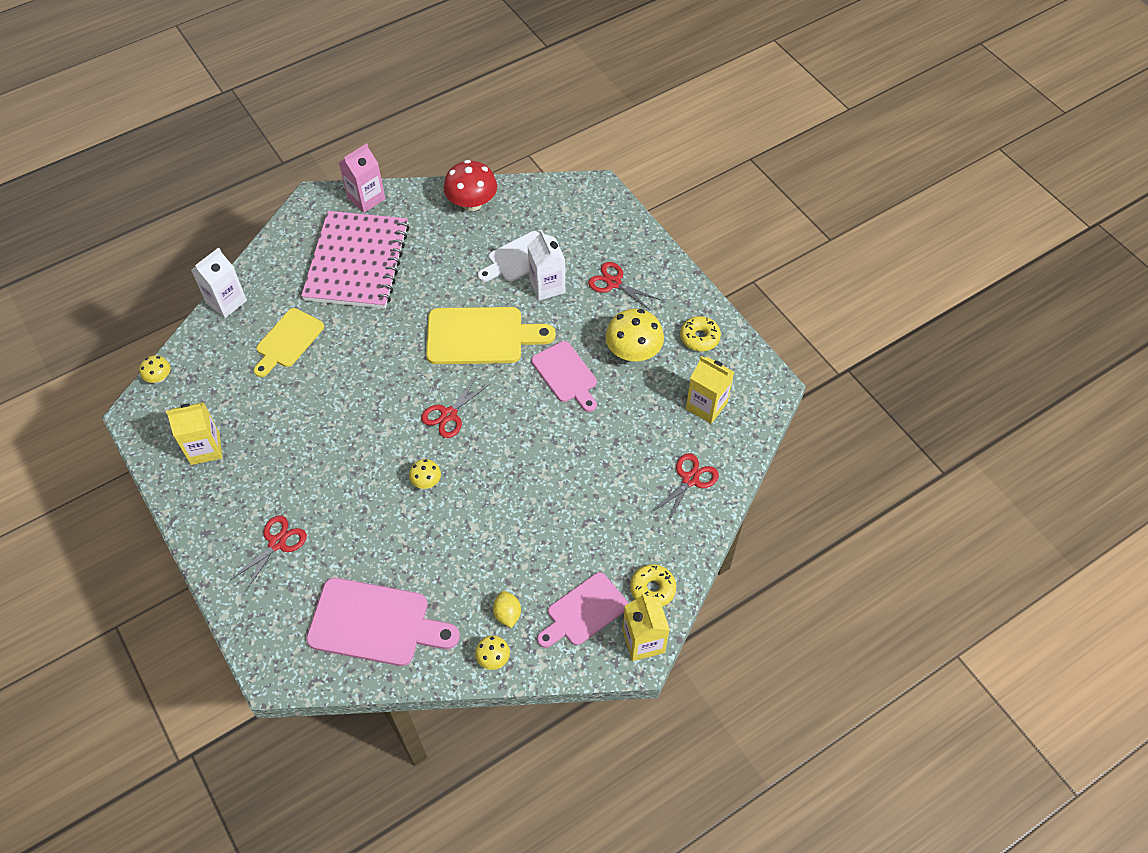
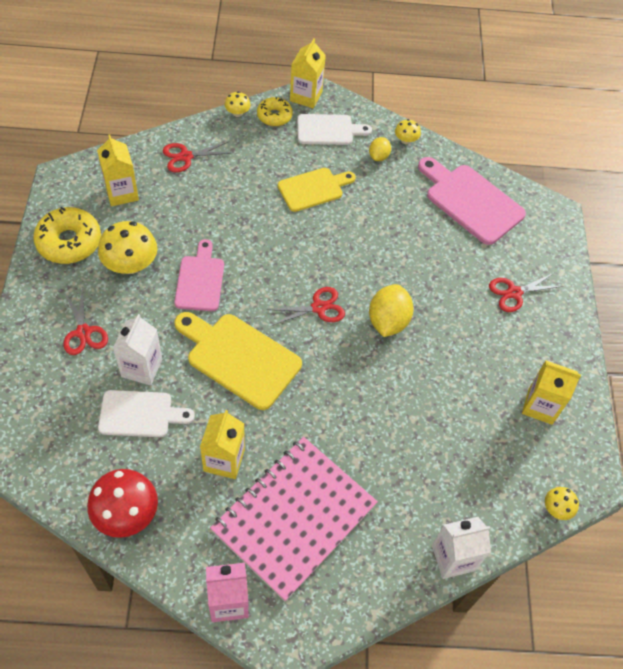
camera: 150 degrees left, 0 degrees up
(288, 341) = (414, 468): yellow cutting board -> yellow cutting board (313, 189)
(380, 440) = (388, 321): none -> yellow lemon
(426, 481) = (373, 268): yellow mushroom -> yellow mushroom (237, 113)
(434, 266) = (224, 460): none -> yellow carton
(584, 611) = (328, 130): pink cutting board -> white cutting board
(699, 338) = (69, 242): yellow donut -> yellow donut, size x1.63

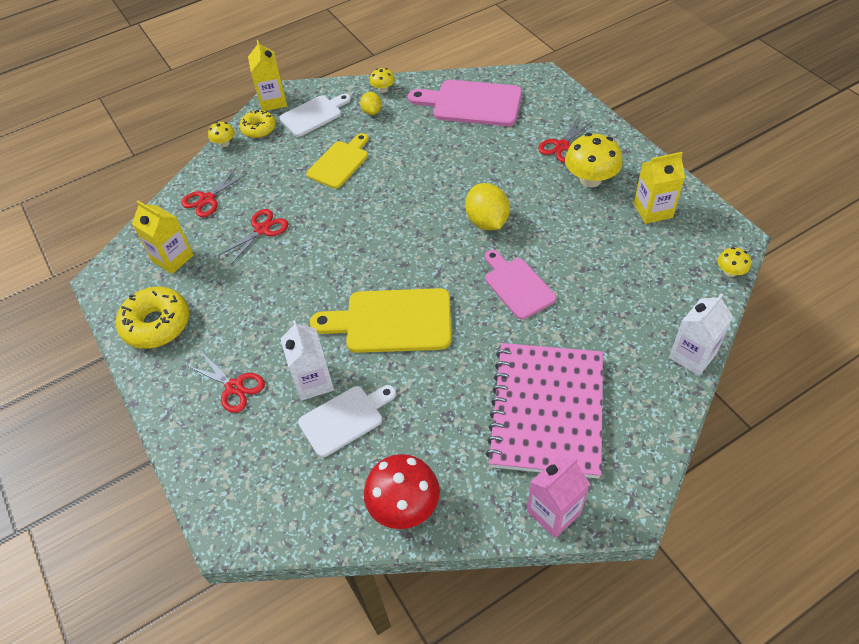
camera: 25 degrees left, 5 degrees down
(130, 264) = (231, 308): yellow mushroom -> yellow mushroom (590, 179)
(200, 280) = (304, 284): pink cutting board -> pink cutting board (517, 286)
(224, 460) = (450, 406): yellow carton -> none
(318, 307) = (423, 244): red scissors -> red scissors (262, 230)

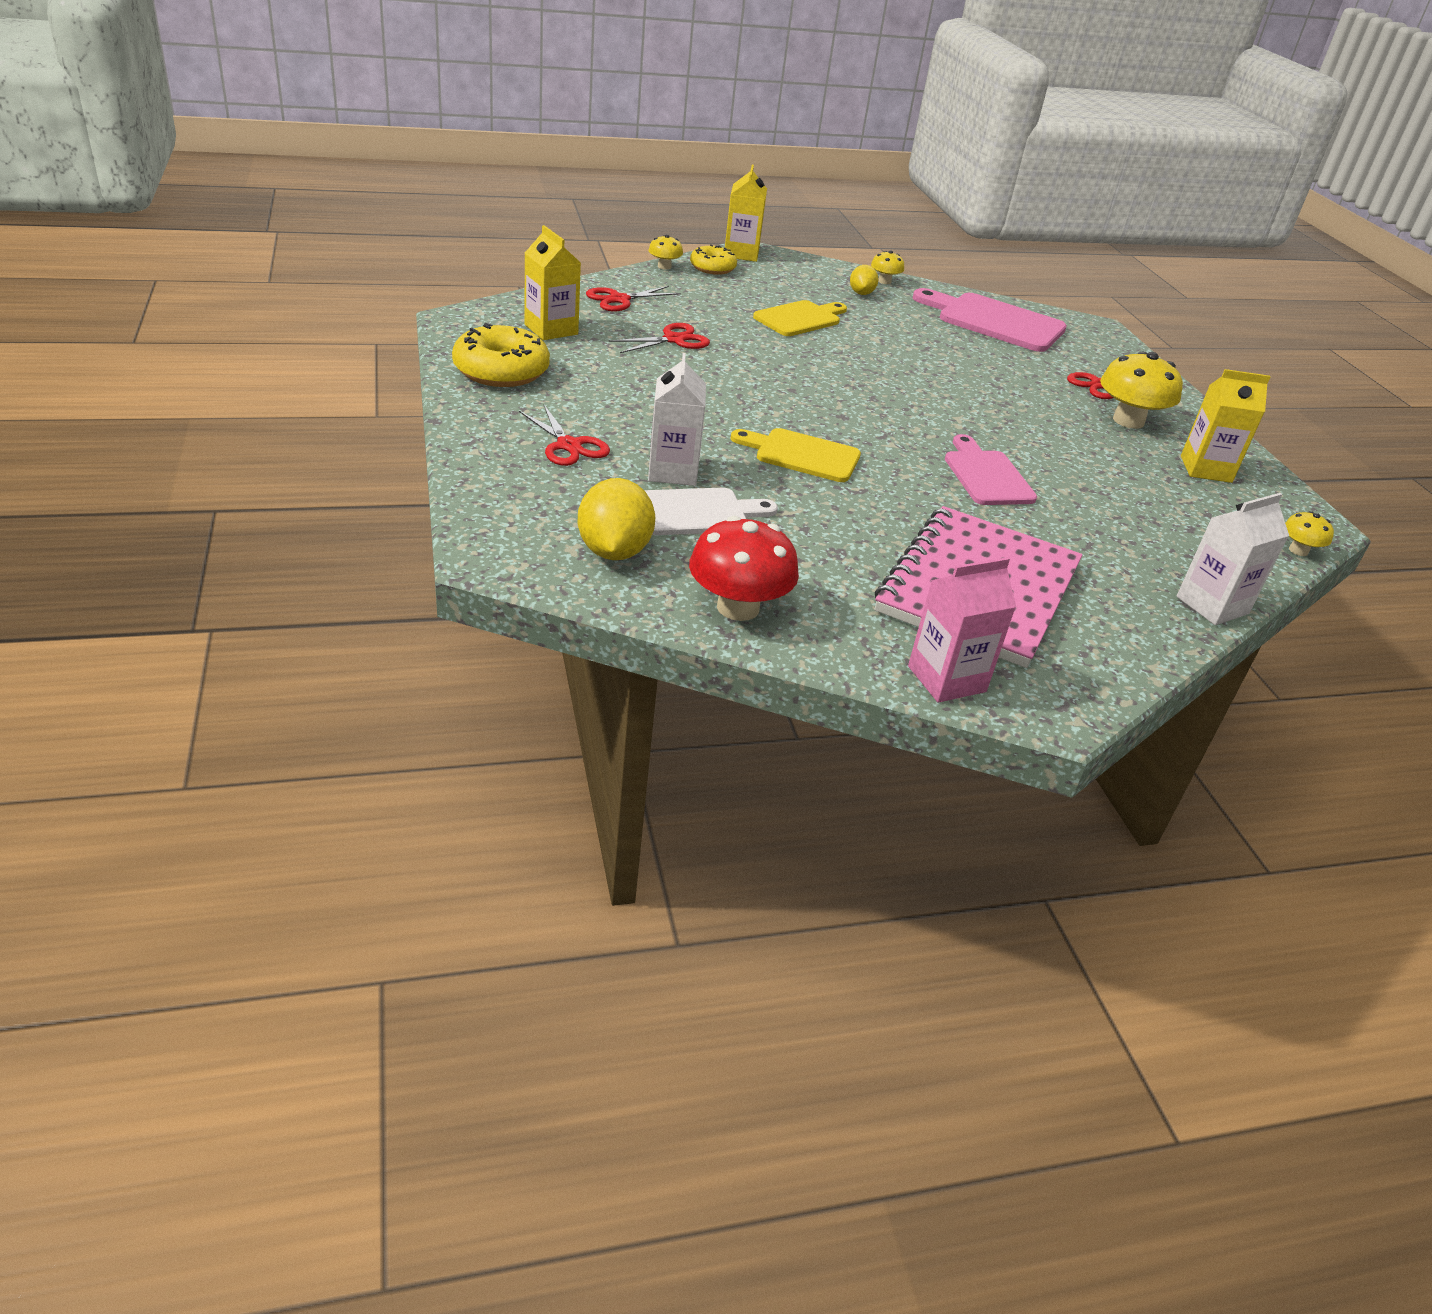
camera: 10 degrees right, 15 degrees down
(313, 115) = (786, 276): white cutting board -> none
(392, 321) = (802, 455): yellow cutting board -> yellow cutting board, size x0.66
(487, 221) = (970, 414): yellow lemon -> yellow lemon (614, 551)

